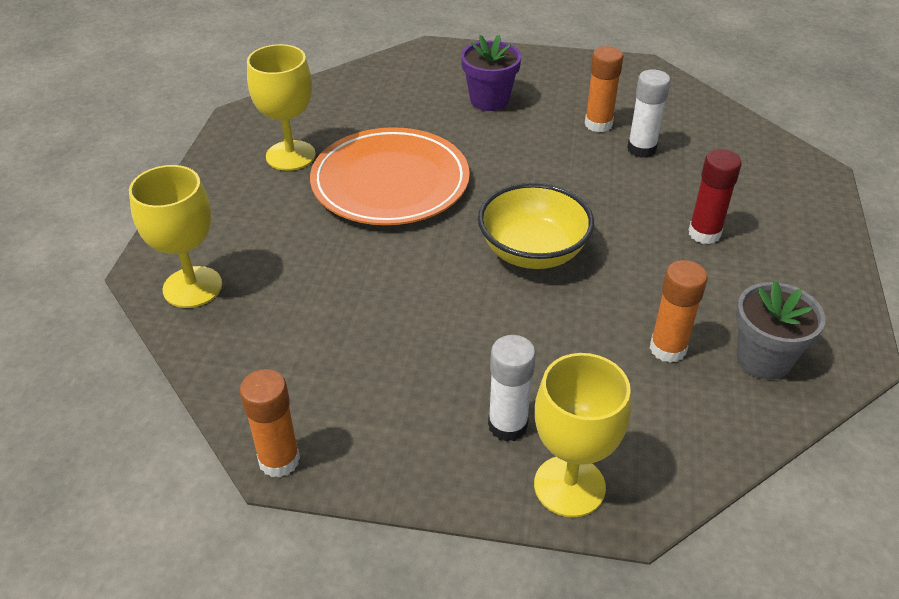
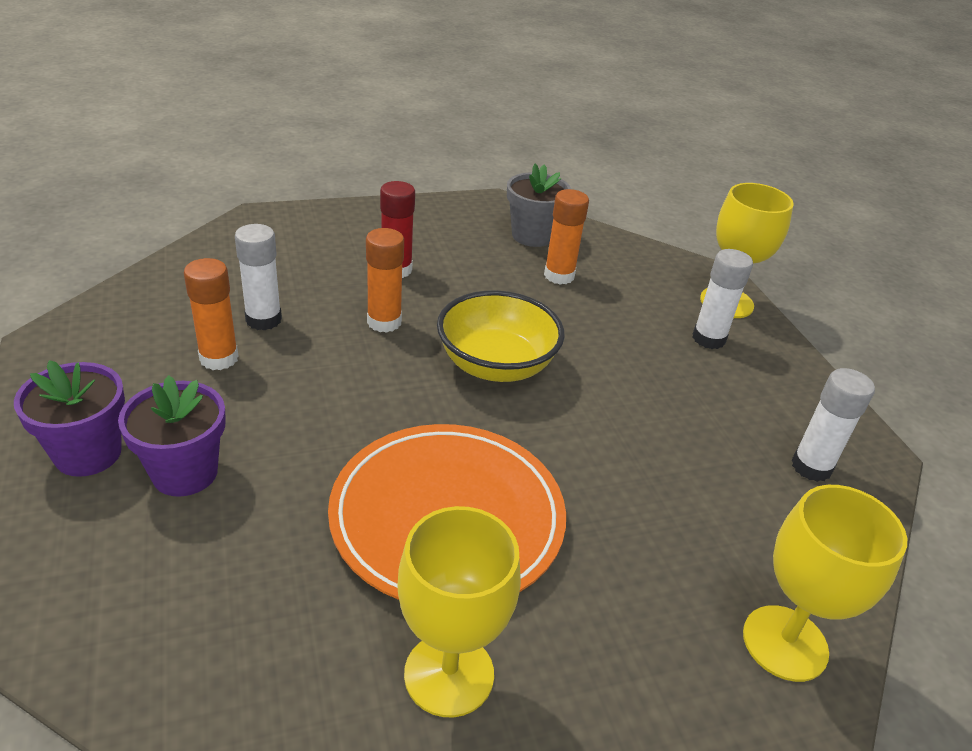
camera: 120 degrees left, 5 degrees down
(279, 460) = (875, 455): orange glue stick -> orange glue stick (384, 322)
(301, 398) = (811, 467): none -> white glue stick
(523, 73) = (88, 453): none -> purple flower pot

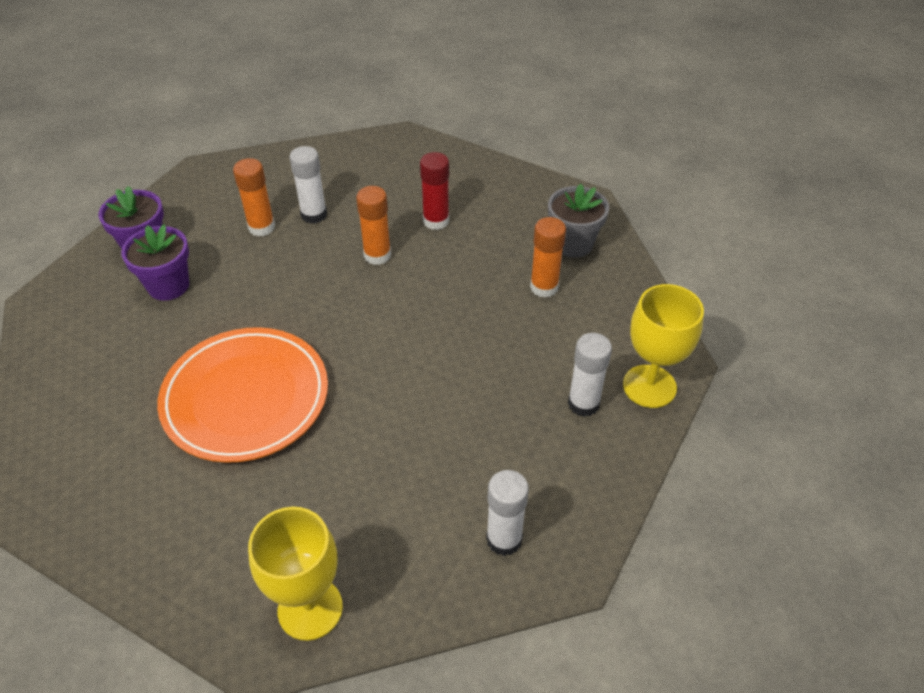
camera: 50 degrees right, 10 degrees up
(449, 674) = (141, 473): yellow goblet -> none
(496, 365) = (402, 326): yellow bowl -> none

